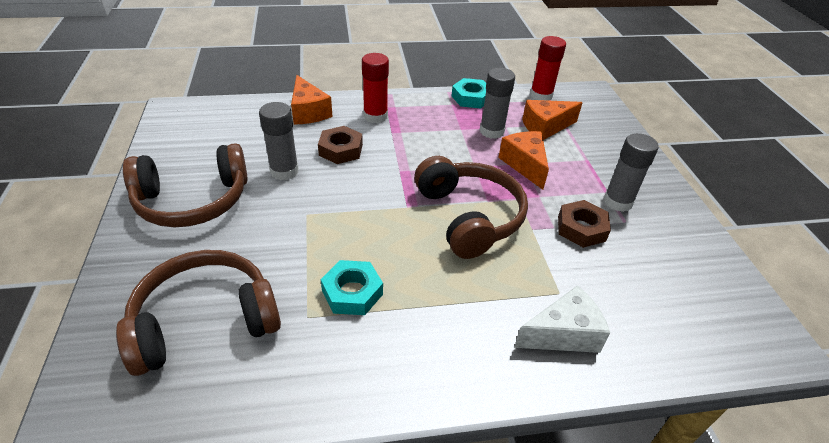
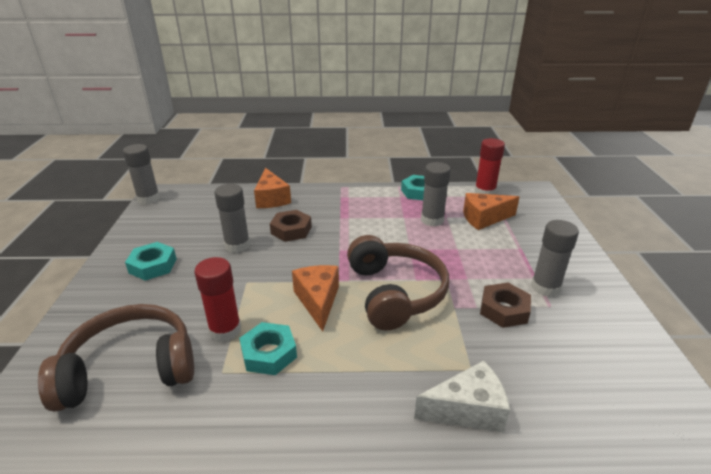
camera: 10 degrees right, 10 degrees down
(161, 117) = (148, 199): none -> grey glue stick
(193, 201) = (153, 266): brown headphones -> turquoise nut
(375, 116) = (329, 204): red glue stick -> red glue stick (225, 330)
(525, 165) = (458, 250): orange cheese -> orange cheese (318, 301)

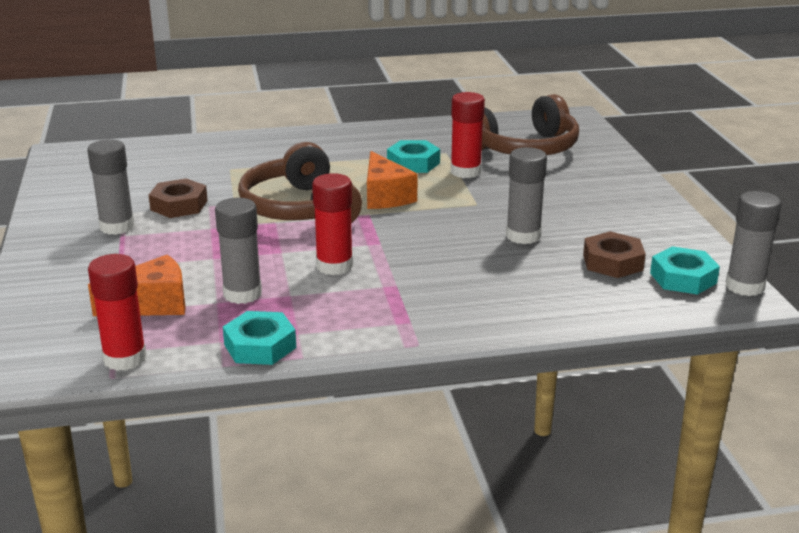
camera: 170 degrees right, 5 degrees down
(153, 266) = (604, 208): turquoise nut -> turquoise nut (683, 278)
(271, 199) = (533, 306): orange cheese -> none
(291, 230) = (462, 260): brown nut -> brown nut (612, 262)
(375, 234) = (334, 266): none -> red glue stick
(467, 410) = (239, 151): white cheese -> none

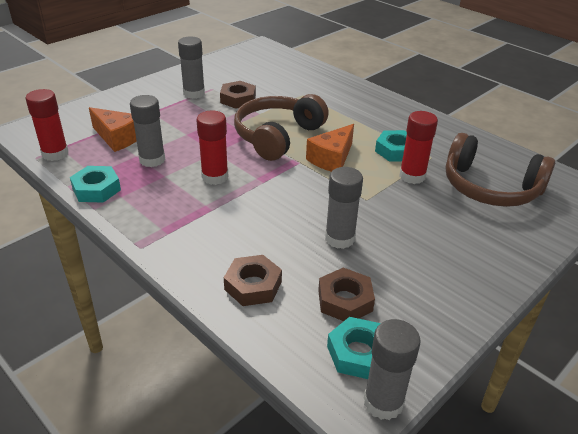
camera: 55 degrees right, 10 degrees up
(549, 298) = (253, 285): none -> brown nut

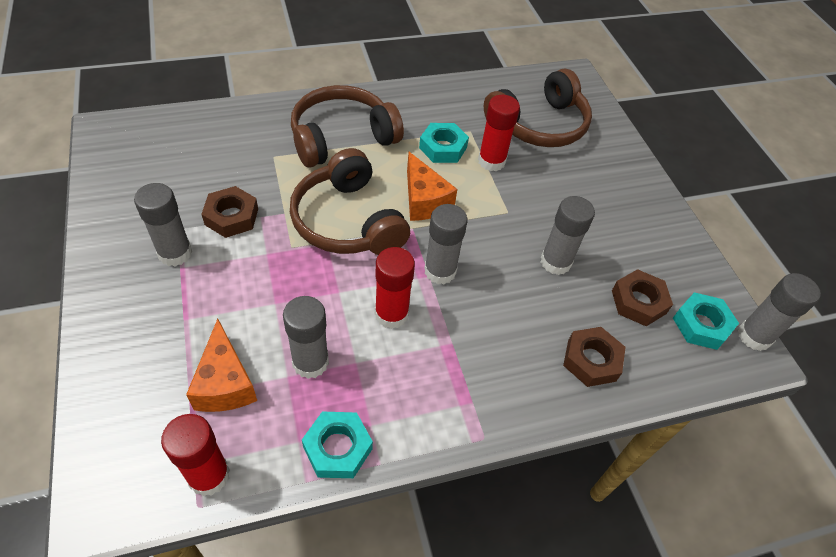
camera: 65 degrees left, 15 degrees up
(117, 138) = (225, 383): orange cheese -> orange cheese turned 105 degrees clockwise
(272, 185) = (440, 271): none -> grey glue stick
(350, 110) = (342, 137): none -> brown headphones

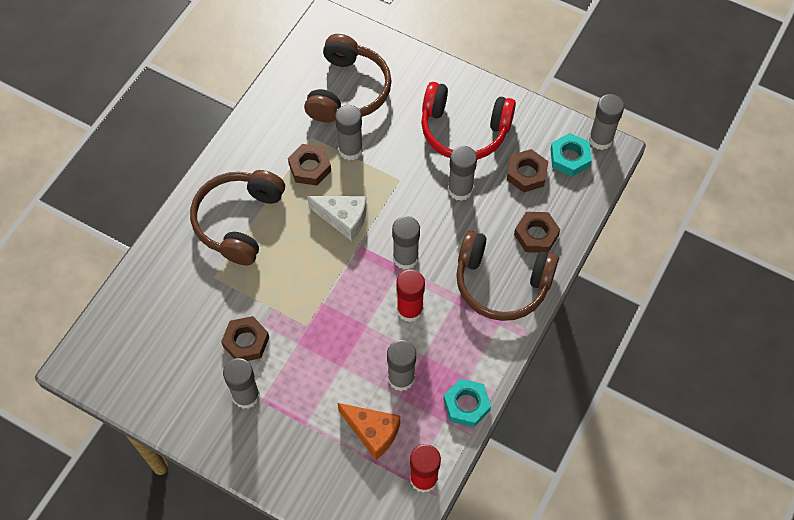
camera: 40 degrees left, 10 degrees up
(347, 221) = (317, 277): brown headphones -> brown headphones (501, 284)
(424, 200) = (343, 219): orange cheese -> white cheese
(443, 148) = (310, 167): turquoise nut -> brown nut
(491, 161) = (350, 150): red glue stick -> grey glue stick
(611, 223) = (464, 131): none -> red headphones

